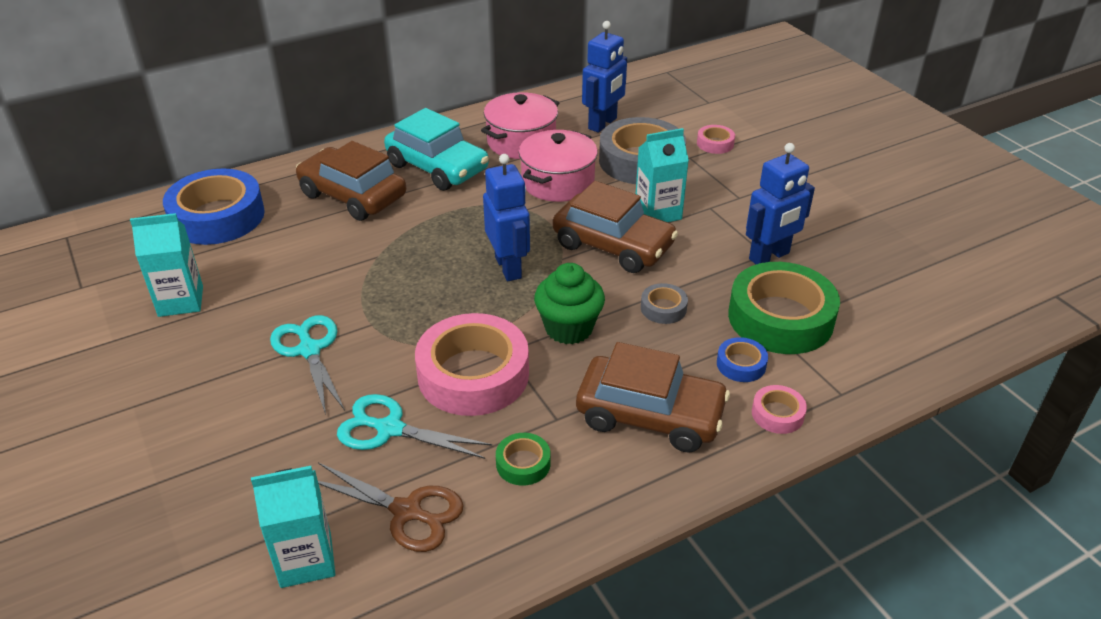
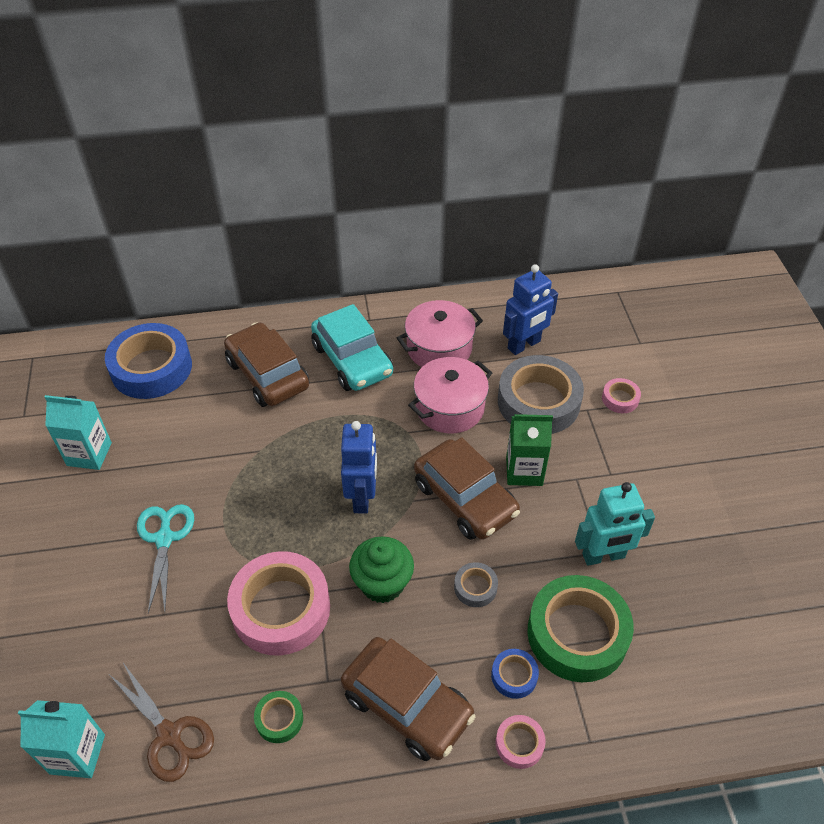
camera: 20 degrees right, 10 degrees up
(390, 429) = (191, 644): turquoise scissors -> none
(658, 213) = (524, 471): turquoise carton -> green carton
(769, 256) = (603, 556): blue robot -> turquoise robot

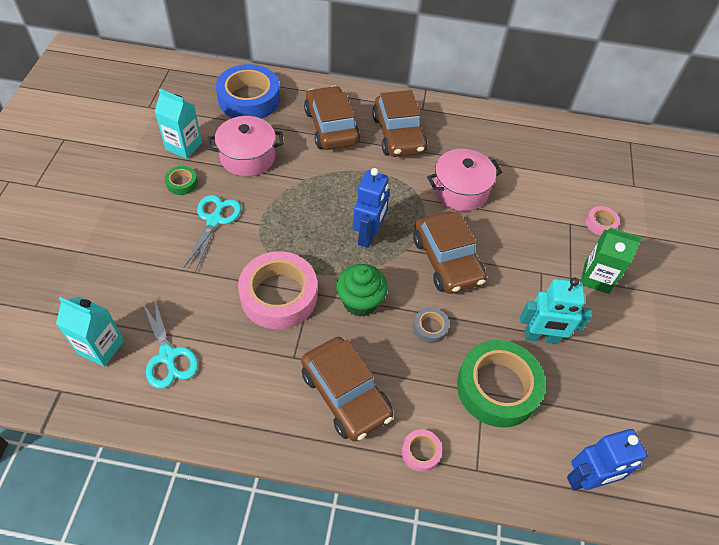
camera: 15 degrees right, 5 degrees up
(169, 735) = (168, 356): brown scissors -> turquoise scissors
(279, 719) = (249, 372): green tape -> green tape (182, 183)
(352, 360) = (398, 134): turquoise car -> brown car
(439, 348) = (468, 145): pink pot -> pink pot (247, 157)
(514, 676) = (435, 401): blue tape -> none
(524, 345) = (537, 161): blue robot -> blue robot (586, 479)
(524, 471) = (501, 254): green carton -> green carton (596, 278)
(538, 402) = (532, 206): grey tape -> none

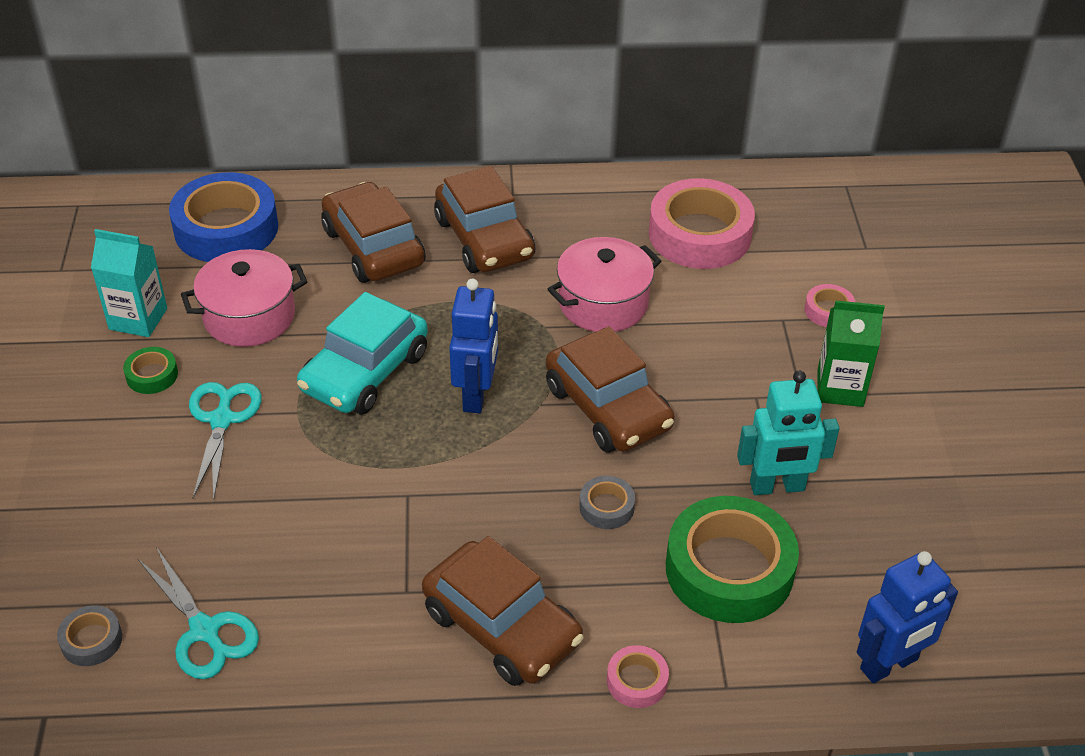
camera: 10 degrees left, 10 degrees down
(101, 347) = (91, 640): turquoise carton -> grey tape
(279, 295) = (358, 509): pink tape -> pink tape (699, 234)
(306, 206) = (365, 372): none -> turquoise car
(360, 302) = (489, 492): green cupcake -> none

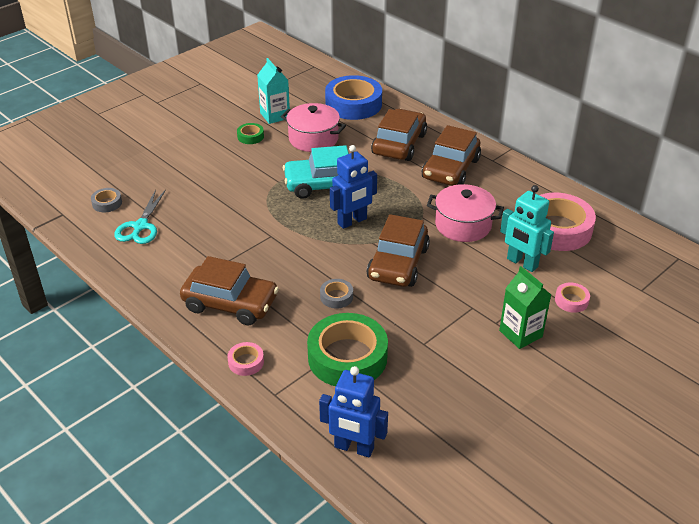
camera: 50 degrees right, 5 degrees down
(222, 420) = (249, 166): turquoise scissors -> none
(501, 627) = (230, 303): brown car -> brown car turned 75 degrees counterclockwise
(777, 487) = (421, 346): turquoise robot -> turquoise robot (522, 263)

